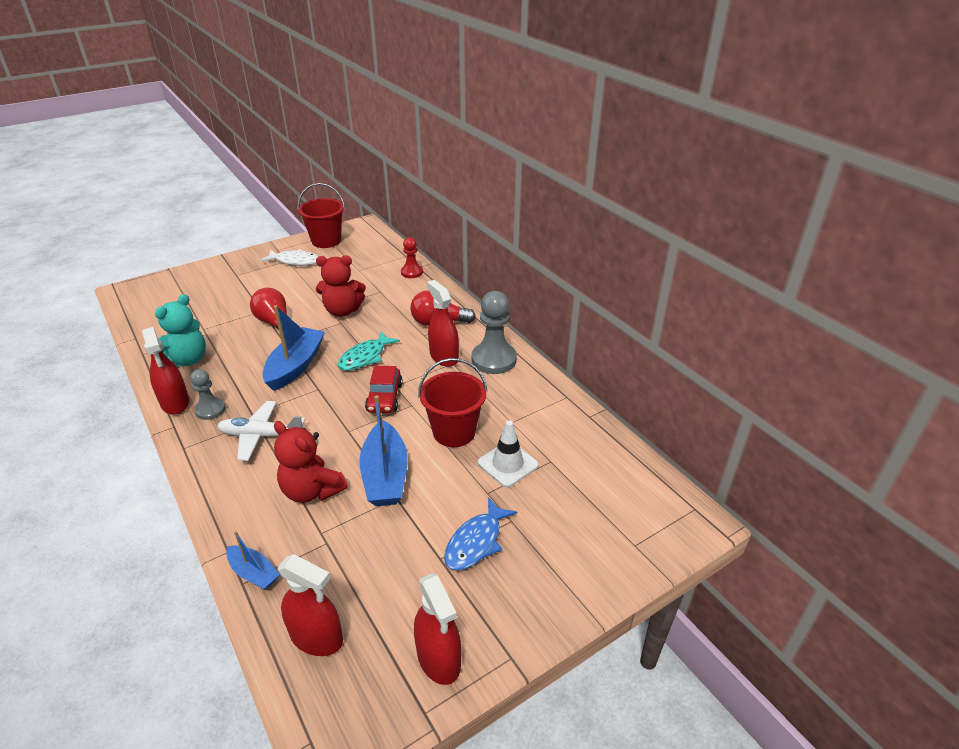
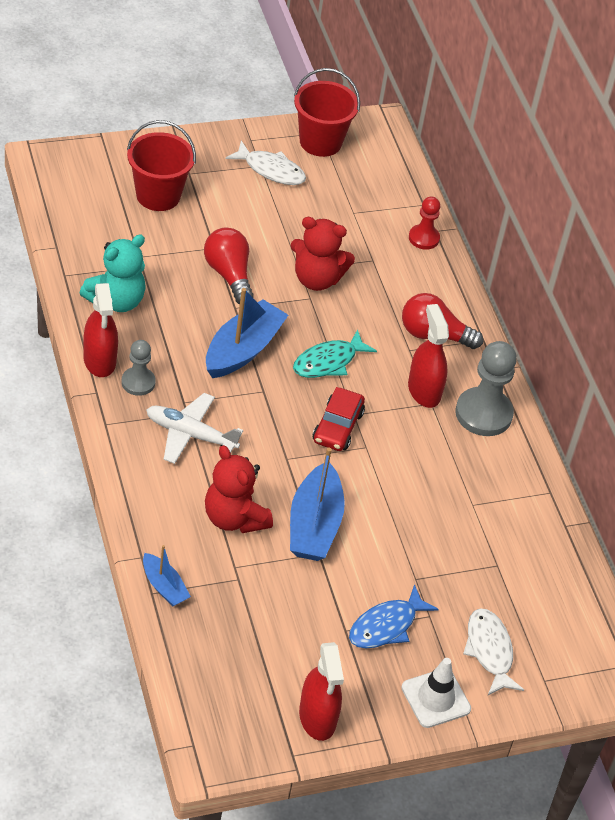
camera: 10 degrees right, 10 degrees up
(316, 637) = (213, 664): red spray bottle -> none
(454, 432) = (403, 497): red bucket -> red bucket (158, 195)
(507, 464) = (449, 553): white traffic cone -> white traffic cone (436, 698)
(575, 534) = (489, 651): none -> white fish

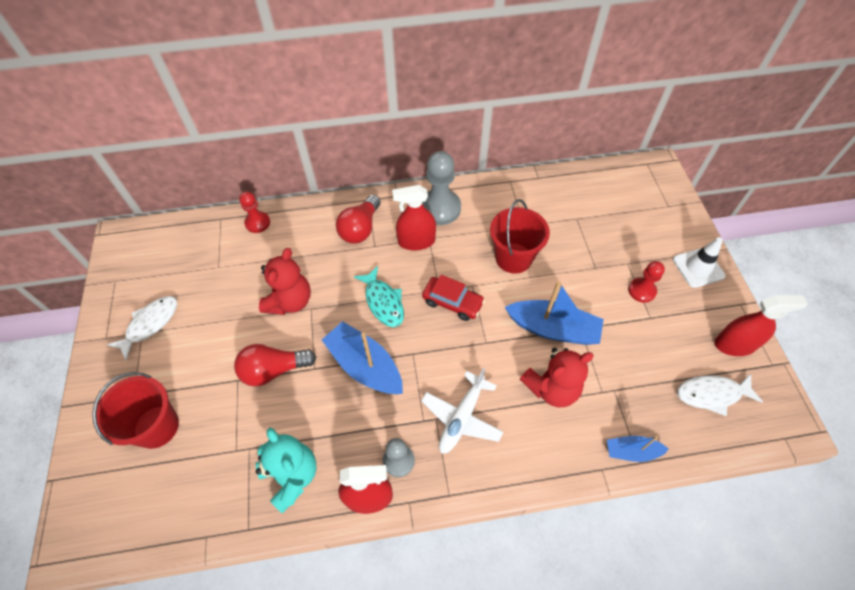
camera: 75 degrees left, 10 degrees up
(164, 586) = (632, 451): blue boat -> blue boat turned 150 degrees counterclockwise
(320, 142) = (126, 282): red bucket -> red bucket (513, 258)
(386, 626) = (642, 291): blue fish -> red pawn
(489, 651) = (651, 232): white fish -> white fish (712, 394)

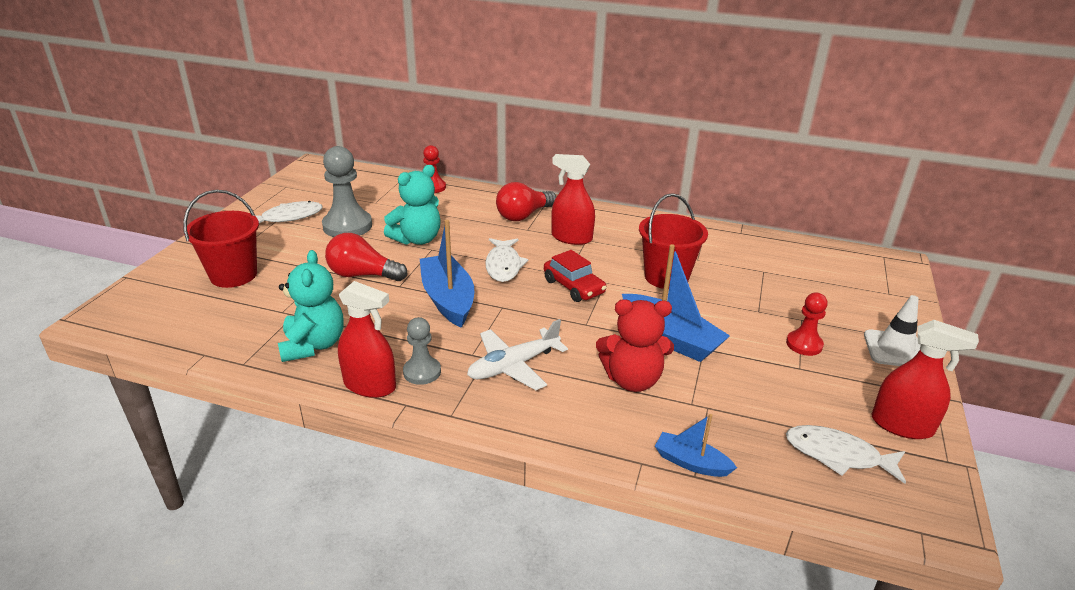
camera: 25 degrees right, 25 degrees down
(290, 301) = (417, 239): red teddy bear -> turquoise teddy bear
(383, 302) = (503, 265): turquoise fish -> white fish
(440, 208) = (614, 224): grey pawn -> grey pawn (347, 226)

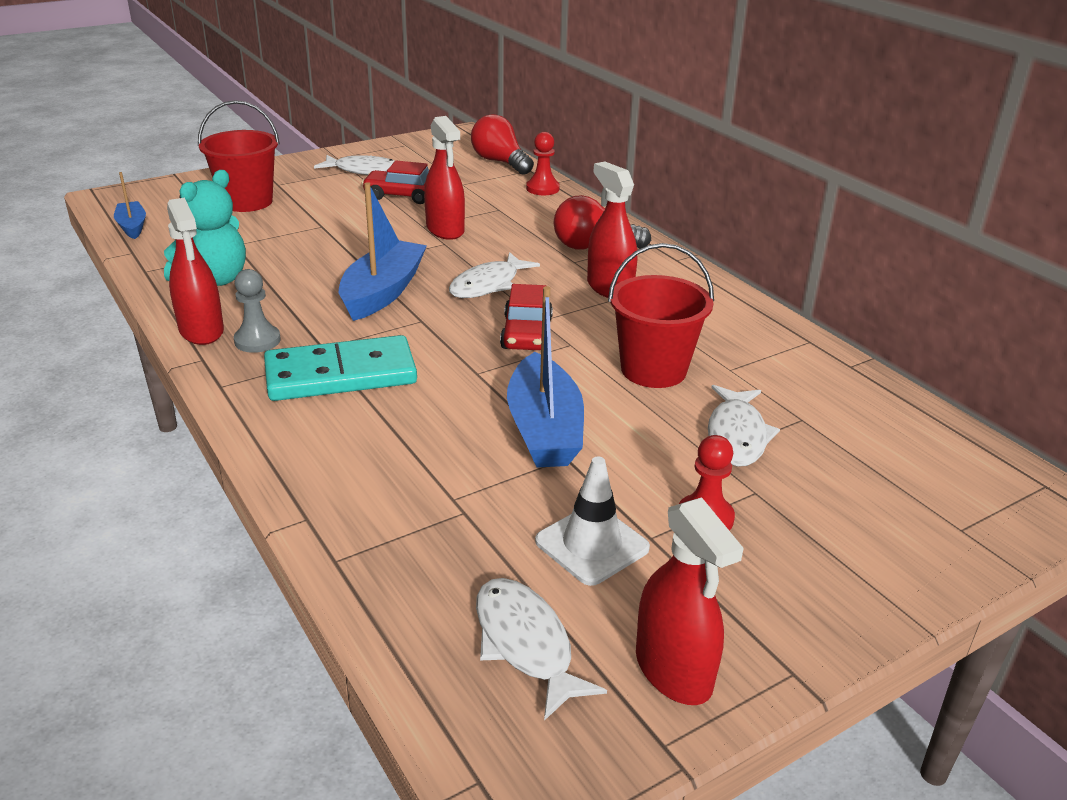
camera: 40 degrees right, 0 degrees up
(347, 226) = (402, 196): grey pawn -> red car
(362, 275) = (345, 241): red light bulb -> red light bulb (500, 162)
(417, 239) = (445, 230): turquoise teddy bear -> red spray bottle
(513, 366) = (341, 374): white plane -> turquoise domino
(632, 380) = (431, 445): red teddy bear -> none
(691, 462) = (352, 547): blue boat -> blue boat (132, 226)
(753, 294) = (737, 435): none -> white fish
(894, 349) = (834, 592): white traffic cone -> white traffic cone (592, 545)

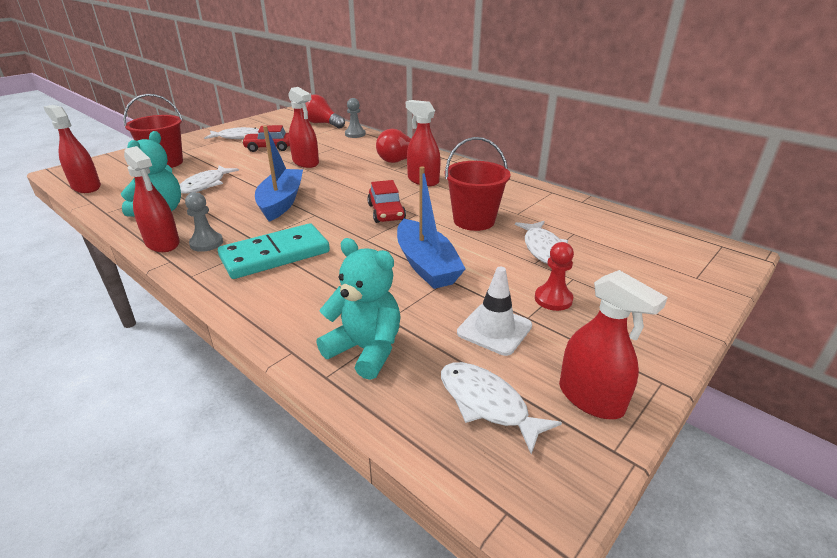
camera: 15 degrees left, 0 degrees up
(132, 226) = (86, 187): blue boat -> red spray bottle
(401, 536) = (365, 350): none -> turquoise teddy bear
(488, 285) = (348, 189): white fish -> white fish (205, 185)
(542, 189) = (355, 134): red pawn -> grey pawn

